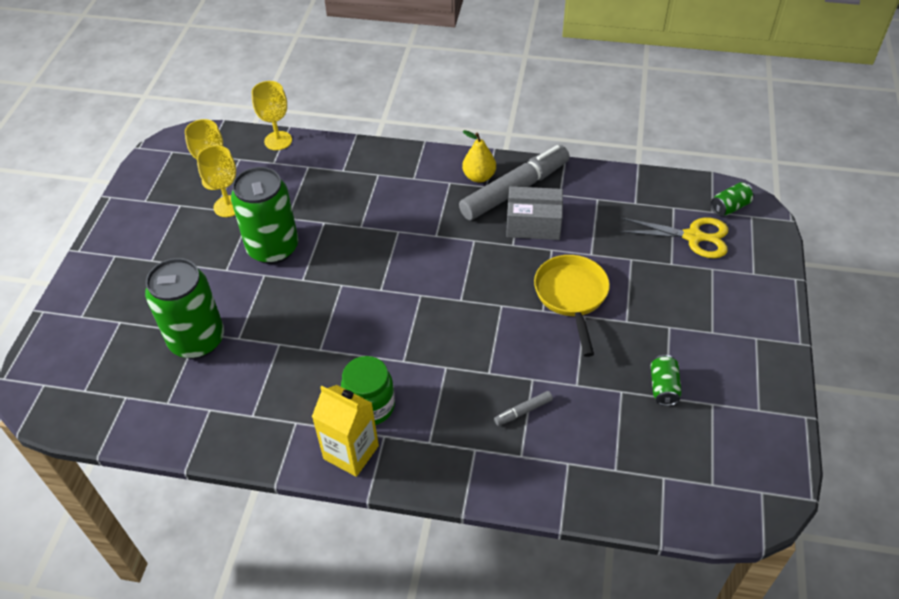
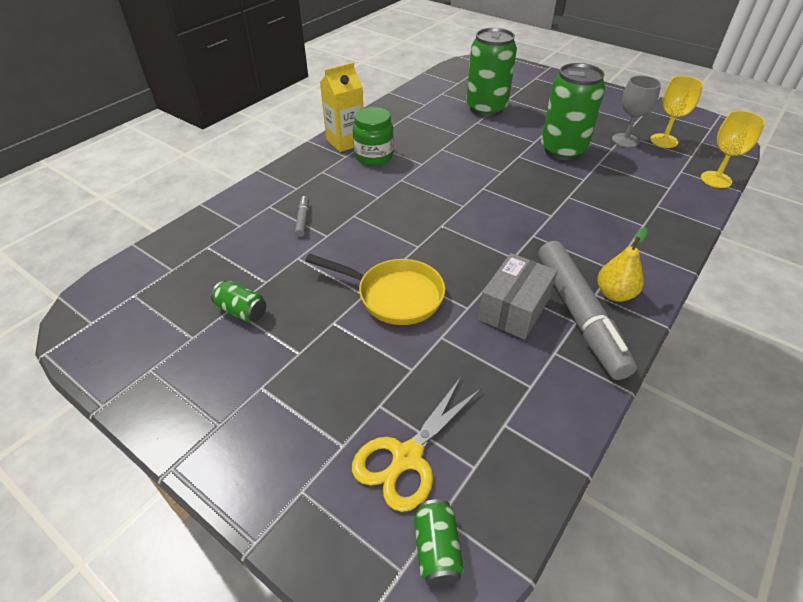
camera: 115 degrees right, 5 degrees down
(228, 206) = (625, 140): yellow goblet -> grey goblet

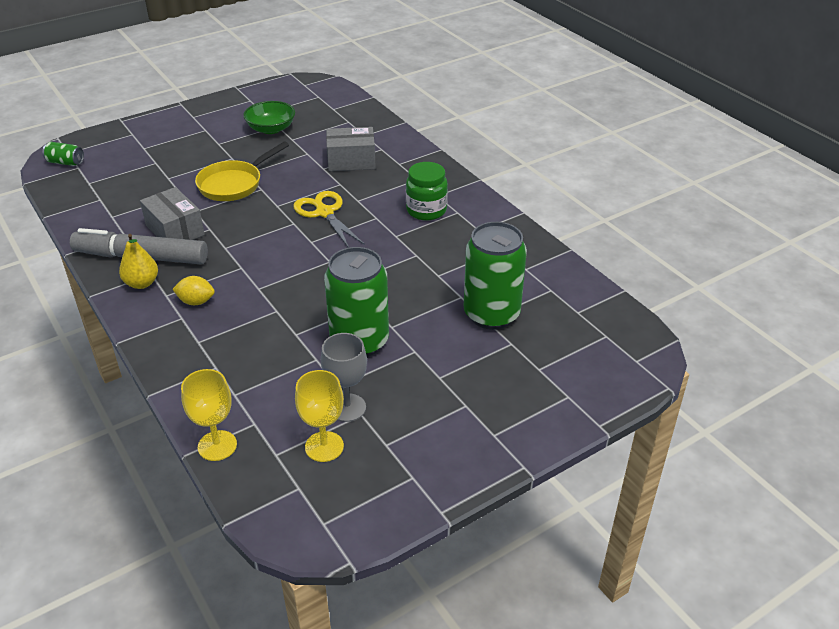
camera: 110 degrees right, 5 degrees down
(242, 311) = (271, 129): green can -> green bowl
(303, 220) = (351, 161): grey marker -> grey box
(345, 142) = (465, 199): yellow carton -> none
(407, 457) = (116, 164): yellow scissors -> yellow scissors (324, 212)
(602, 245) = (196, 301): none -> yellow lemon

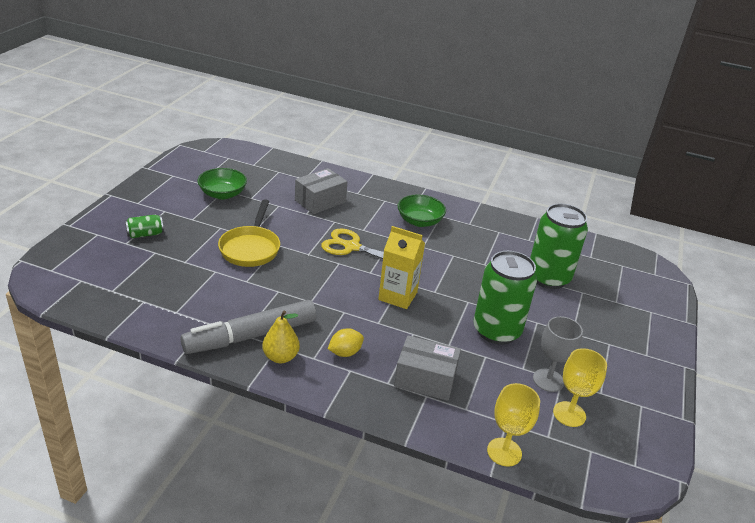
camera: 40 degrees left, 5 degrees down
(65, 162) = (61, 280): green can -> green can (145, 234)
(175, 230) = (250, 303): grey box -> grey box (425, 379)
(307, 272) = (397, 296): none -> yellow carton
(426, 210) = (419, 221): green jar -> green bowl

